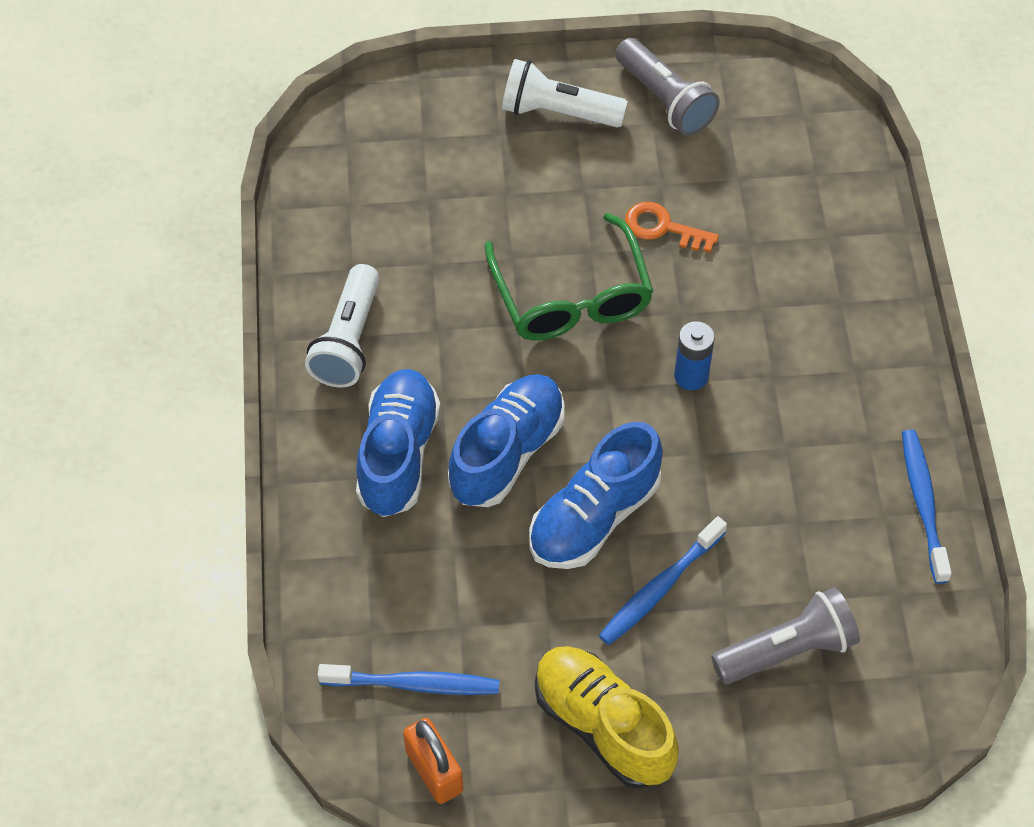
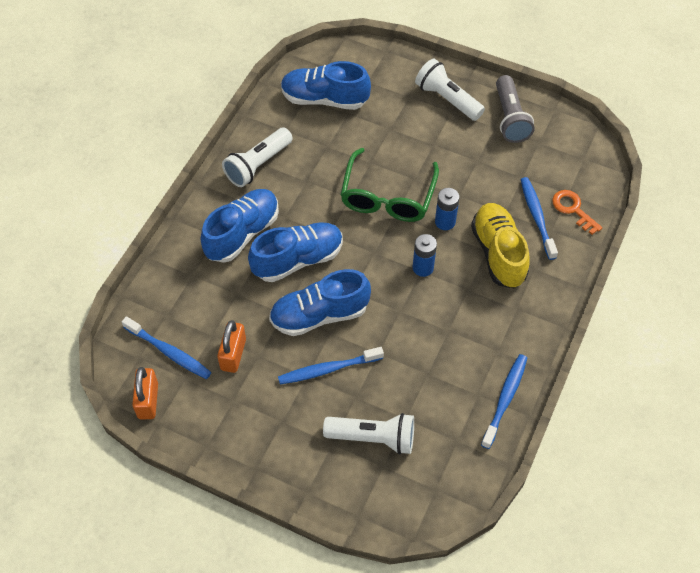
camera: 30 degrees right, 0 degrees up
(378, 193) = (324, 99): none -> blue shoe
(511, 638) = (233, 354): none -> orange padlock
(603, 726) = (248, 424): yellow shoe -> yellow shoe (498, 253)
(662, 228) = (462, 183): orange key -> orange key (573, 209)
(677, 295) = (445, 222): none -> blue battery
(787, 650) = (373, 438): grey flashlight -> white flashlight
(796, 227) = (537, 217): none -> blue toothbrush

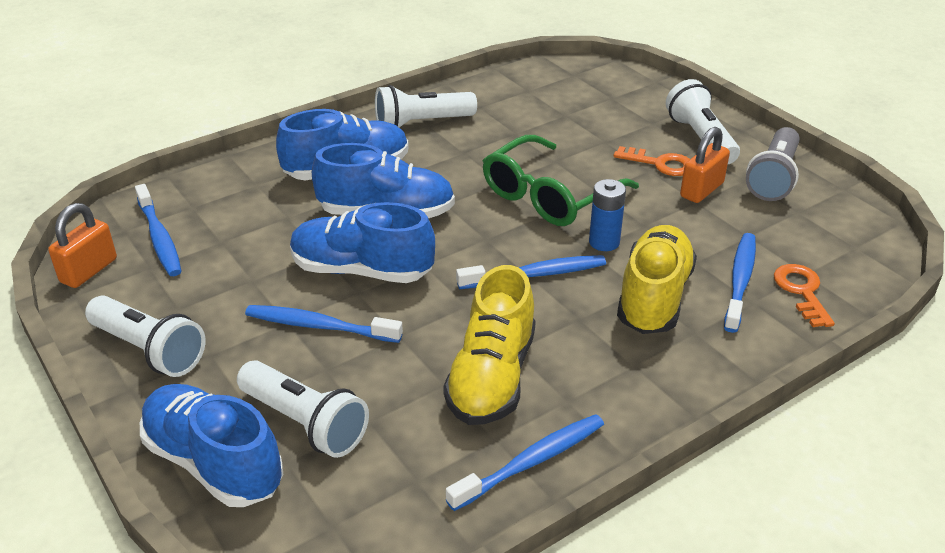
camera: 30 degrees right, 20 degrees down
(233, 354) = (225, 267): orange padlock -> orange padlock (701, 190)
(243, 437) = (149, 350): none -> white flashlight
(324, 99) = (548, 97): blue shoe -> blue shoe (214, 463)
(423, 268) = (535, 275): blue battery -> blue toothbrush
(436, 135) = (660, 164): none -> orange key
(449, 355) = (492, 377): none -> yellow shoe

